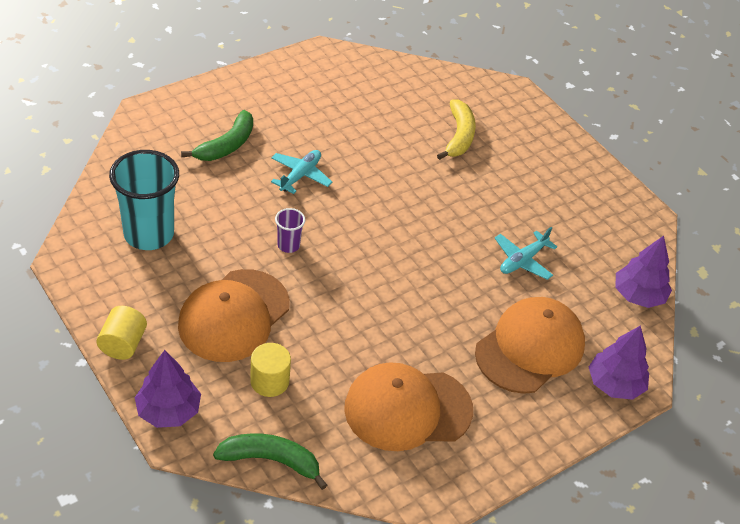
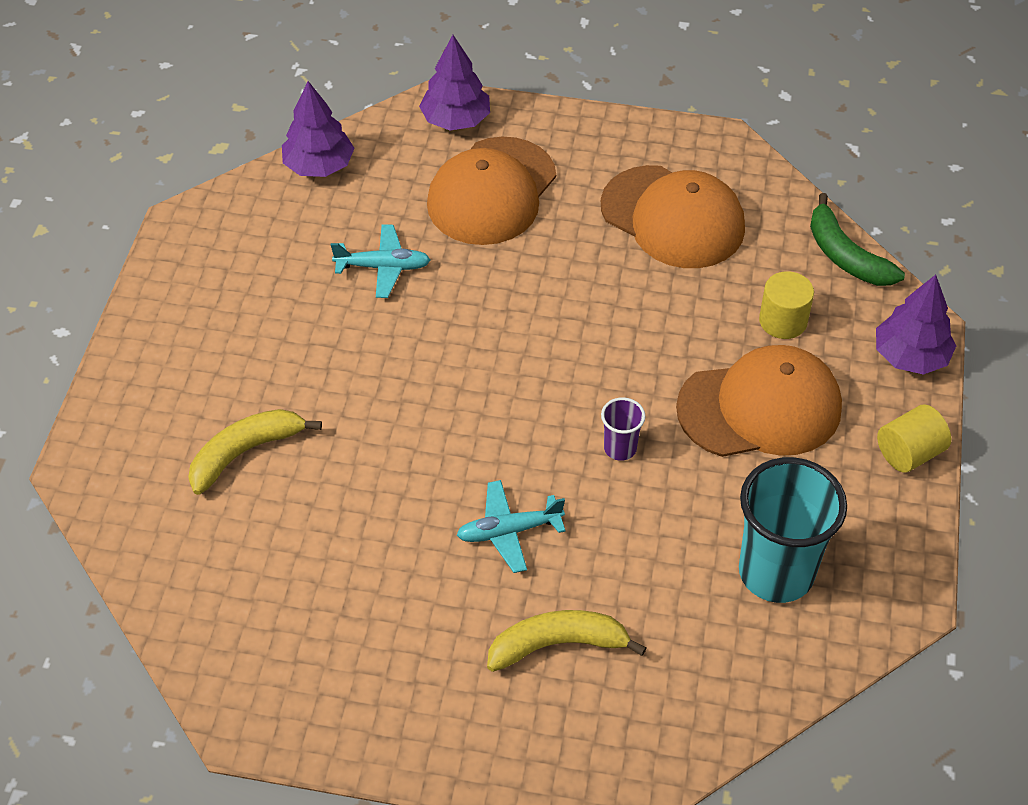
camera: 130 degrees left, 5 degrees up
(226, 145) = (558, 644): green banana -> yellow banana
(530, 348) = (491, 191): orange cap -> orange cap turned 60 degrees counterclockwise

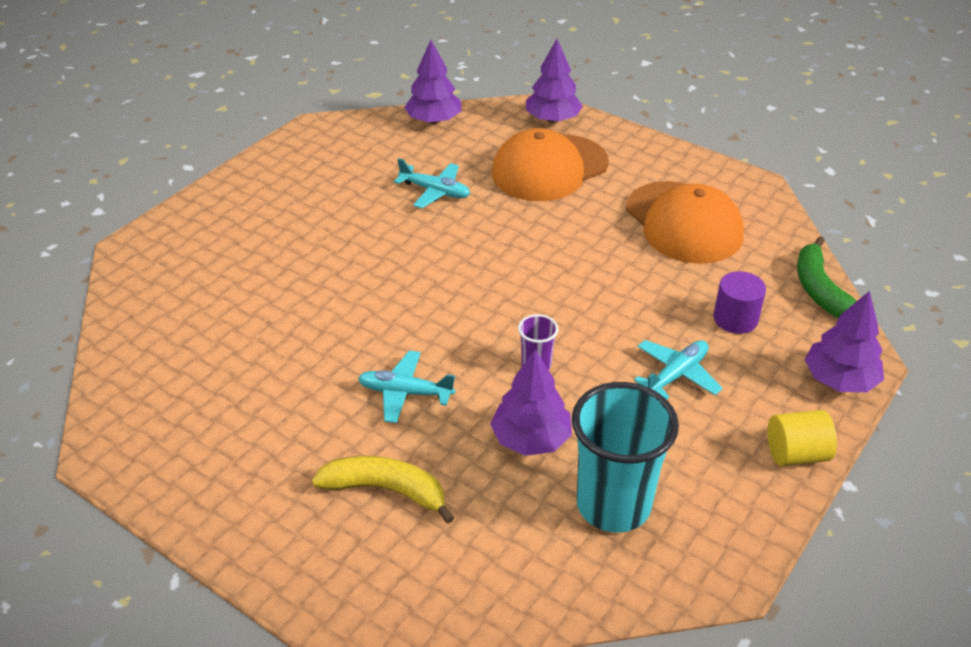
camera: 25 degrees right, 10 degrees down
(245, 452) = (249, 275): yellow banana -> none
(662, 534) = (531, 439): none -> purple tree
(760, 408) = (676, 375): orange cap -> turquoise plane
(783, 321) = (735, 319): yellow cylinder -> purple cylinder

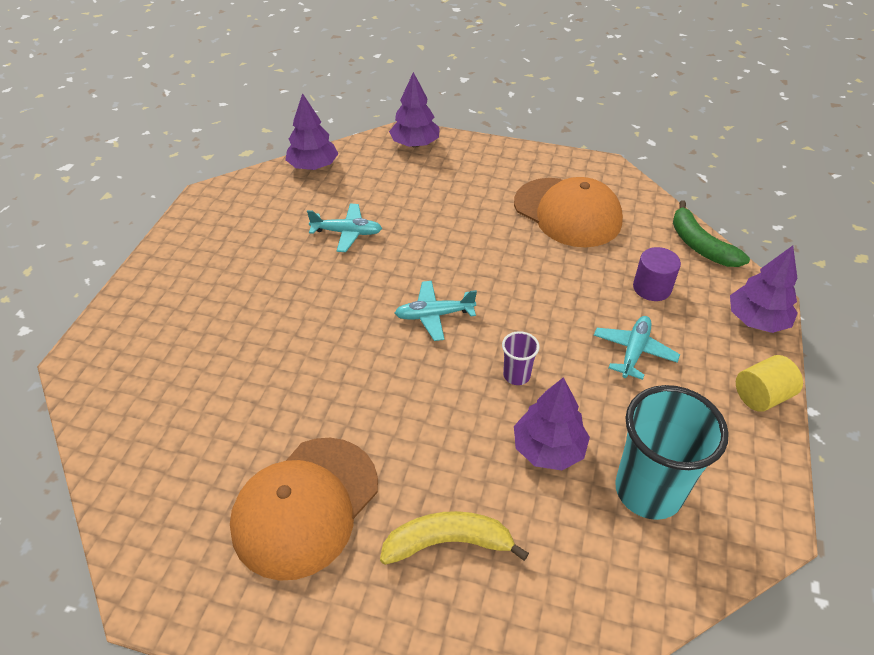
camera: 20 degrees left, 5 degrees up
(405, 393) = (416, 437): turquoise plane -> turquoise plane (434, 315)
(549, 168) = (434, 189): orange cap -> orange cap (305, 506)

